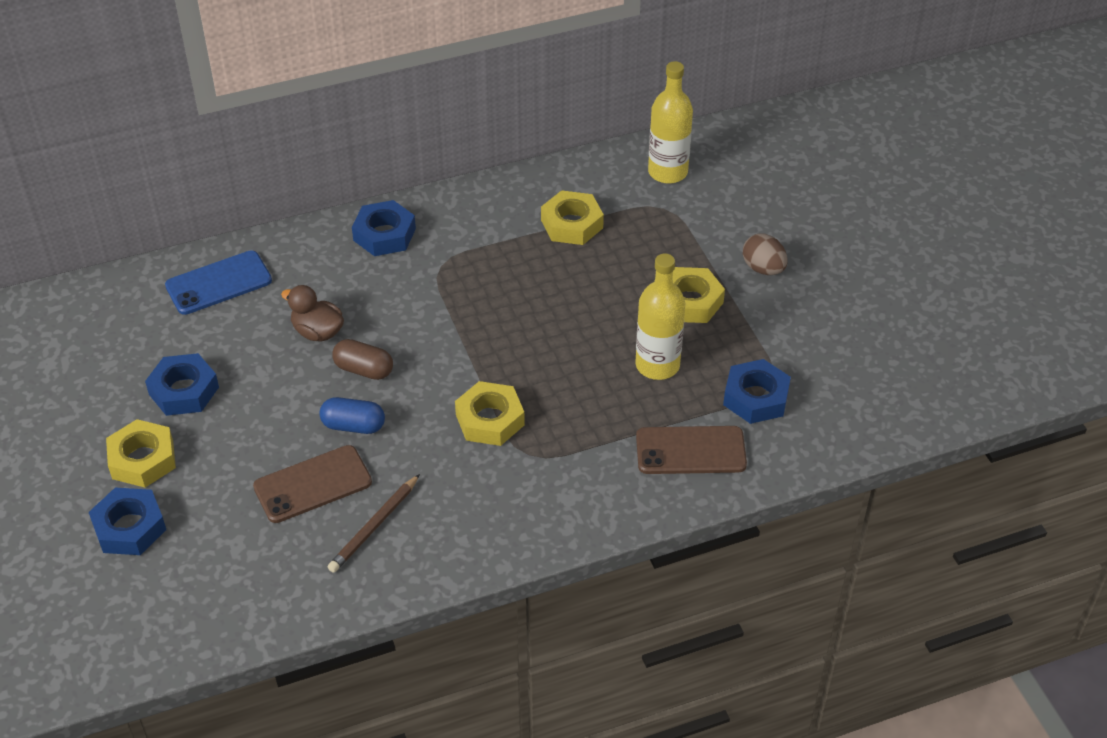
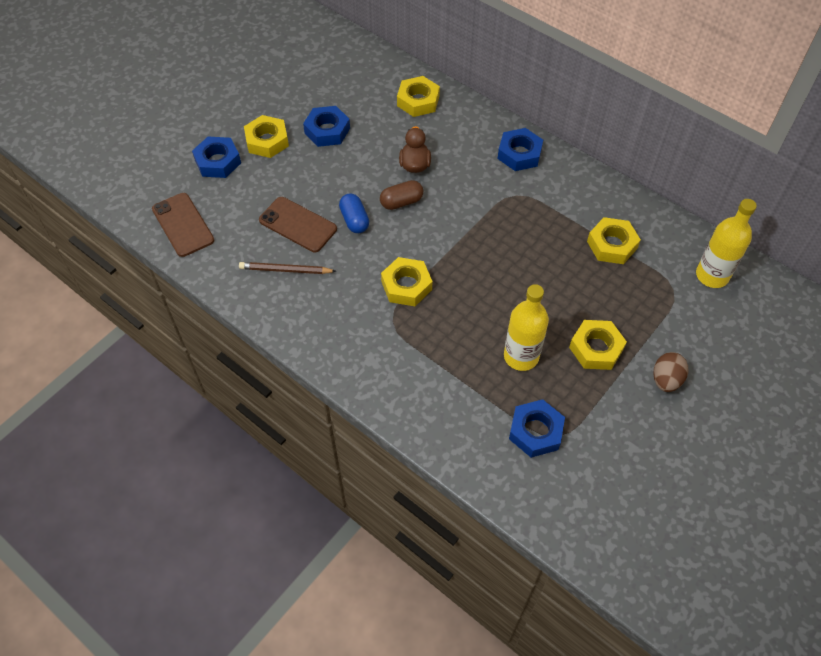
camera: 60 degrees right, 10 degrees up
(218, 283) = (418, 101): blue phone -> yellow nut
(364, 369) = (401, 202): brown capsule -> brown capsule turned 75 degrees clockwise
(690, 451) = (458, 412): brown phone -> brown phone (183, 225)

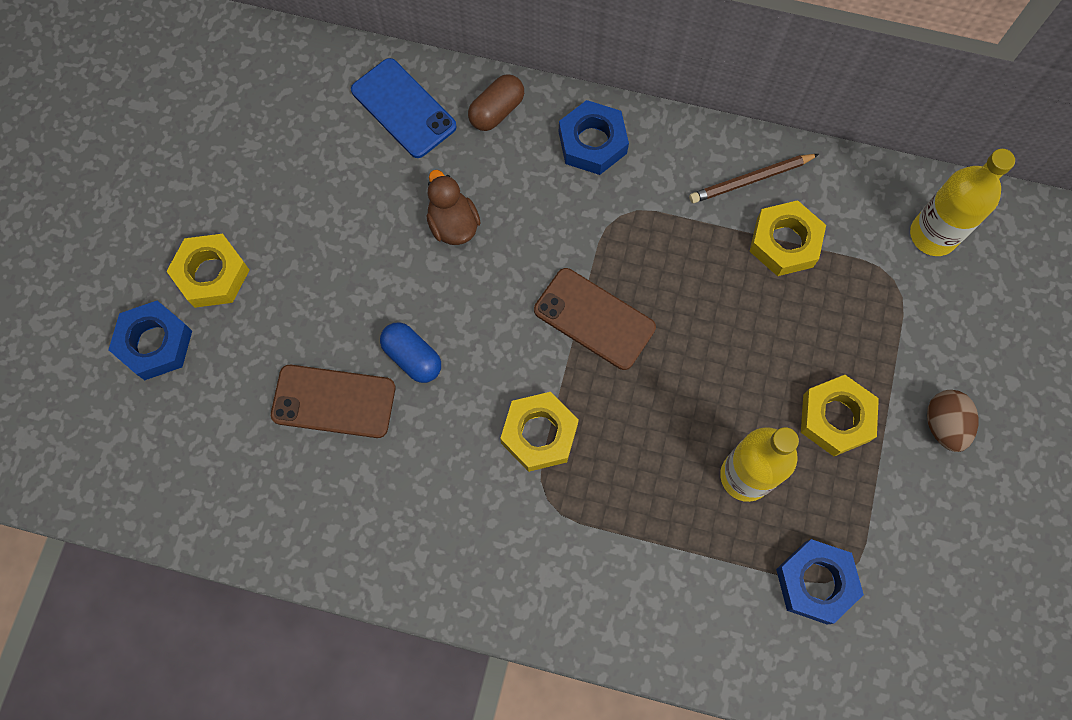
camera: 25 degrees left, 15 degrees up
(183, 225) = (160, 477): brown phone -> brown phone (594, 319)
(285, 270) = (355, 486): brown pencil -> brown pencil (751, 180)
(327, 131) = (294, 218): blue nut -> none
(401, 202) = (465, 297): brown capsule -> brown capsule (496, 111)
(418, 101) = (403, 108): yellow nut -> blue phone

